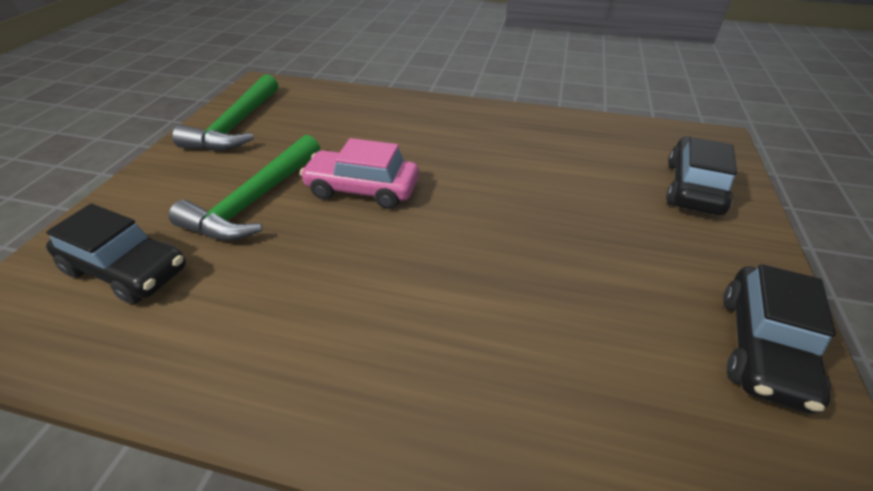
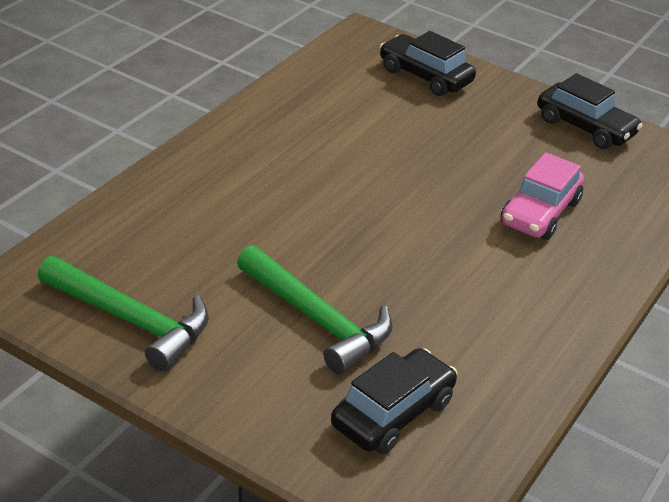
camera: 75 degrees left, 5 degrees down
(362, 189) = (335, 246): pink car -> pink car (540, 213)

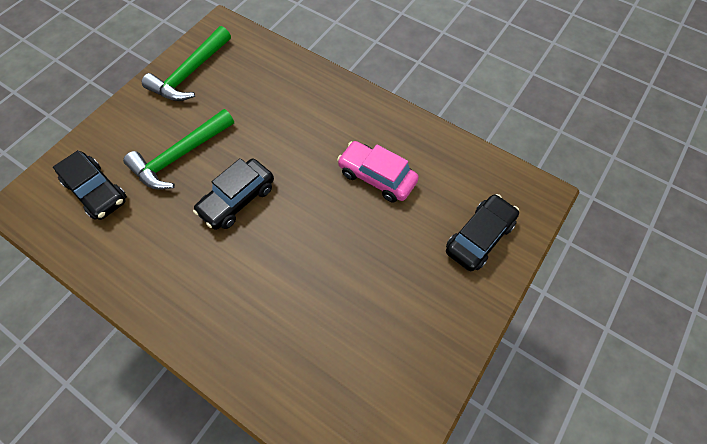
camera: 95 degrees right, 25 degrees up
(540, 213) = (287, 306): pink car -> pink car (377, 177)
(585, 127) = (419, 369): black car -> black car (237, 200)

